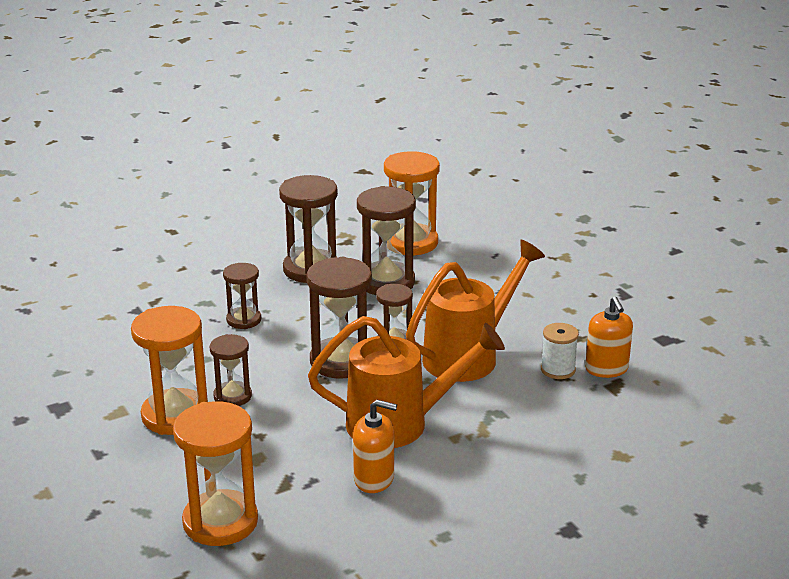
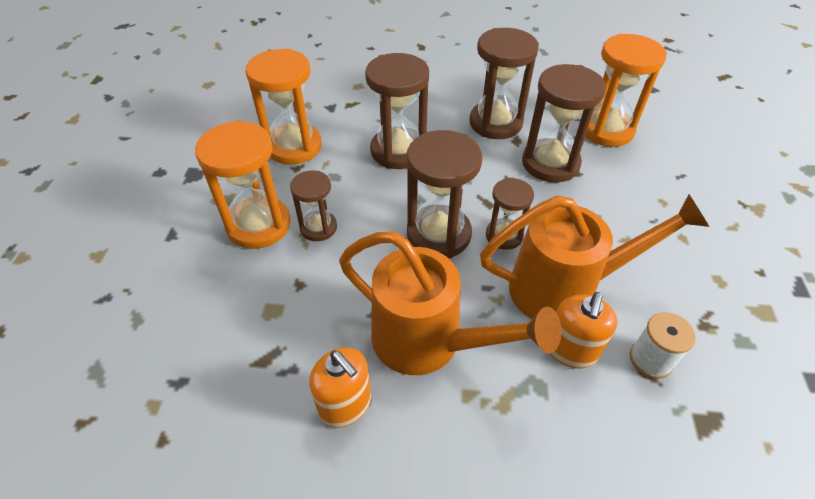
camera: 35 degrees right, 20 degrees up
(220, 522) = (175, 372): orange hourglass -> orange hourglass (294, 146)
(244, 320) = (398, 151): brown hourglass -> brown hourglass, size x1.72
(606, 369) = (712, 390): orange soap dispenser -> orange soap dispenser (571, 350)

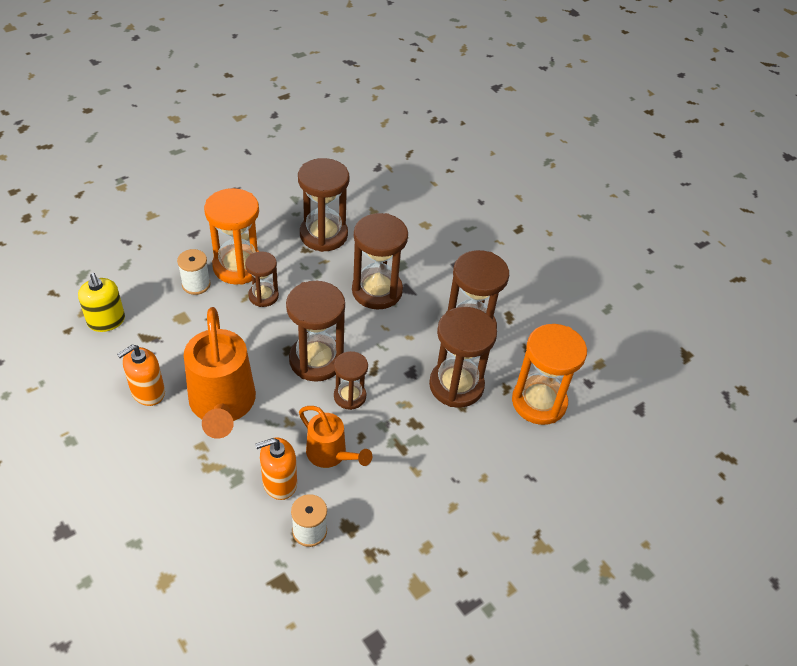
camera: 45 degrees right, 0 degrees up
(196, 387) = (106, 321): none -> yellow soap dispenser
(241, 271) = (196, 284): none -> white spool
(294, 146) = (323, 235): orange hourglass -> brown hourglass
(345, 404) = (148, 392): orange soap dispenser -> orange soap dispenser turned 45 degrees clockwise
(564, 289) = (330, 455): orange watering can -> orange watering can, size x0.57

